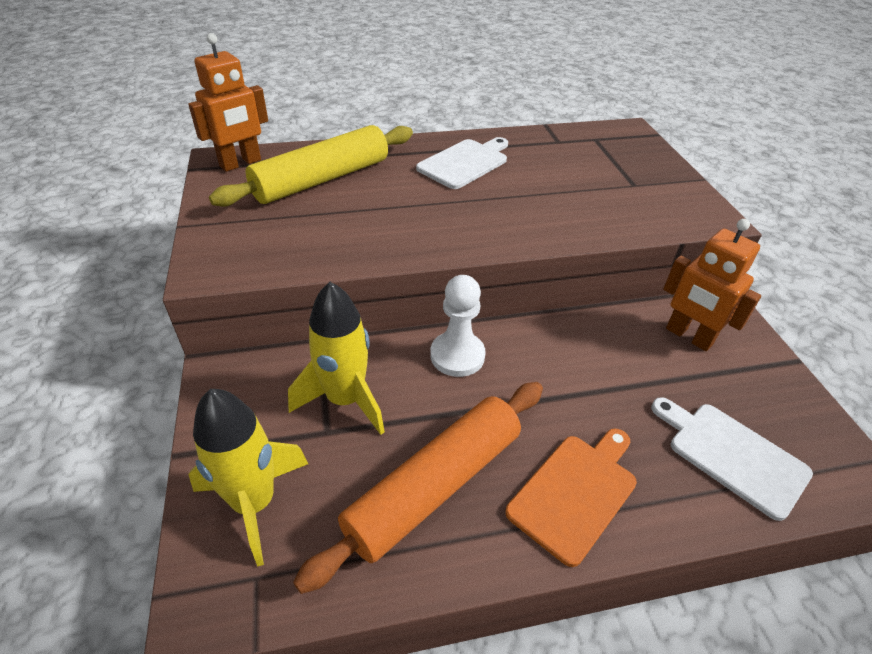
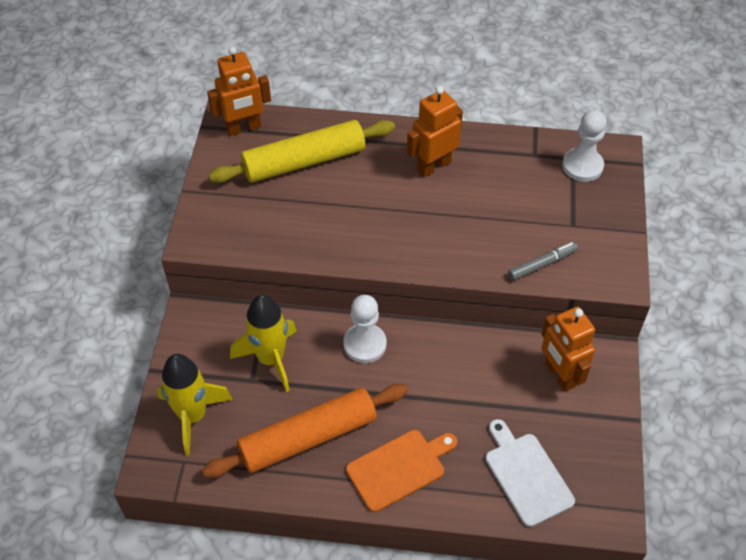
camera: 20 degrees right, 10 degrees up
(465, 163) = (433, 166): white cutting board -> orange robot
(608, 142) = (582, 166): none -> white pawn
(630, 219) = (542, 264): none -> grey marker

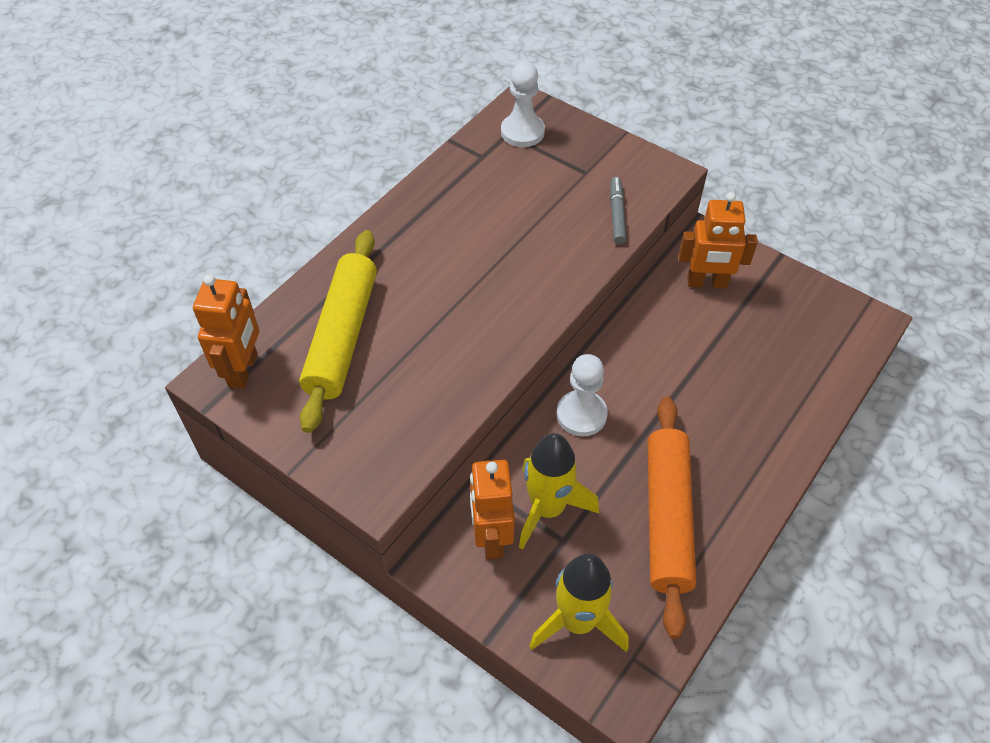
camera: 60 degrees left, 0 degrees up
(399, 468) = (744, 454): orange cutting board -> none
(433, 166) = (437, 234): orange robot -> orange robot (491, 537)
(526, 475) = (800, 359): white cutting board -> none

